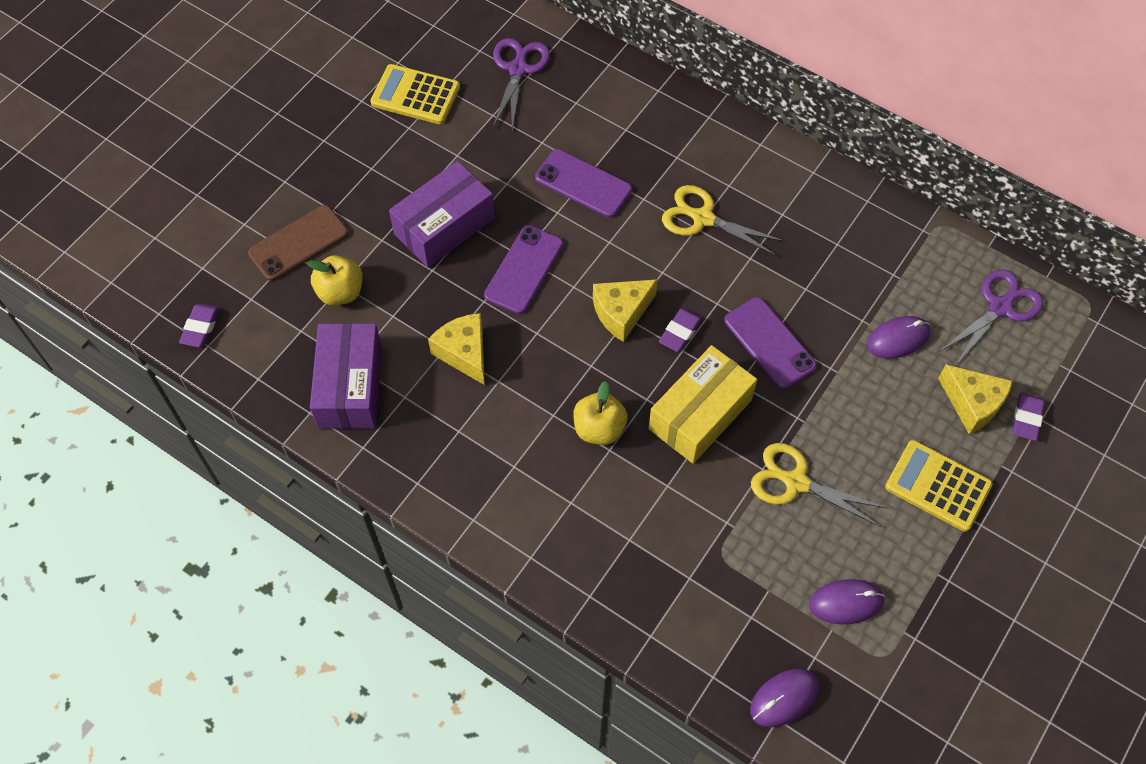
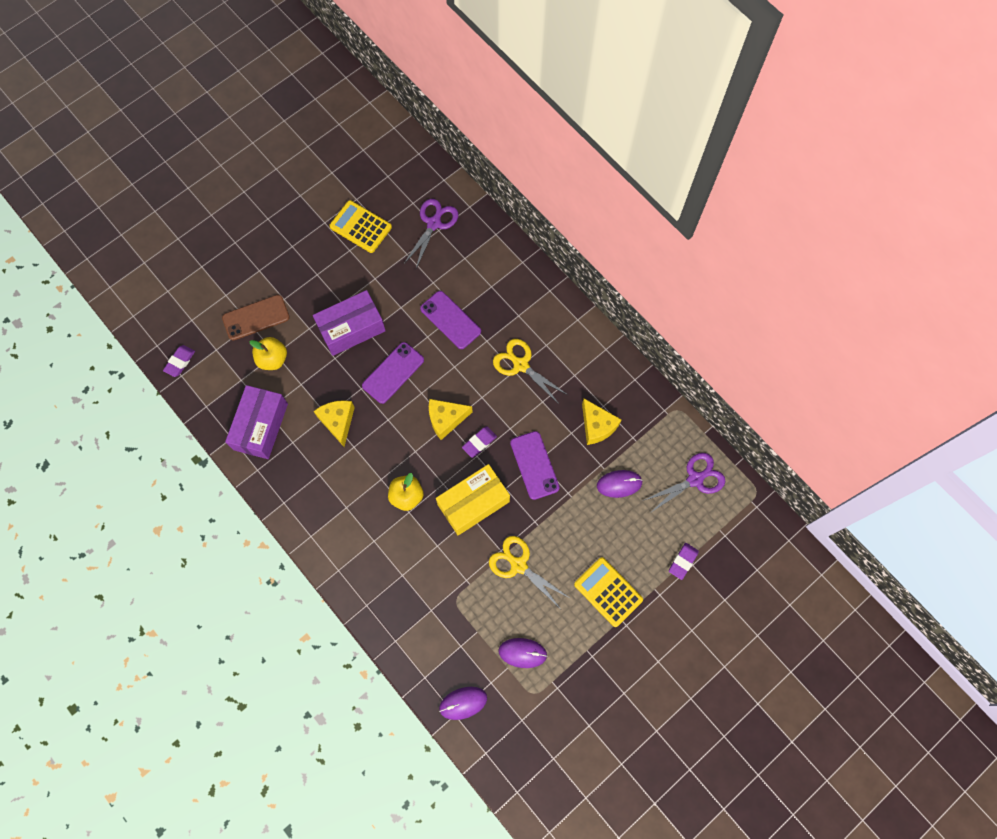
camera: 15 degrees right, 10 degrees up
(972, 404) = (651, 542): yellow cheese -> yellow cheese (597, 426)

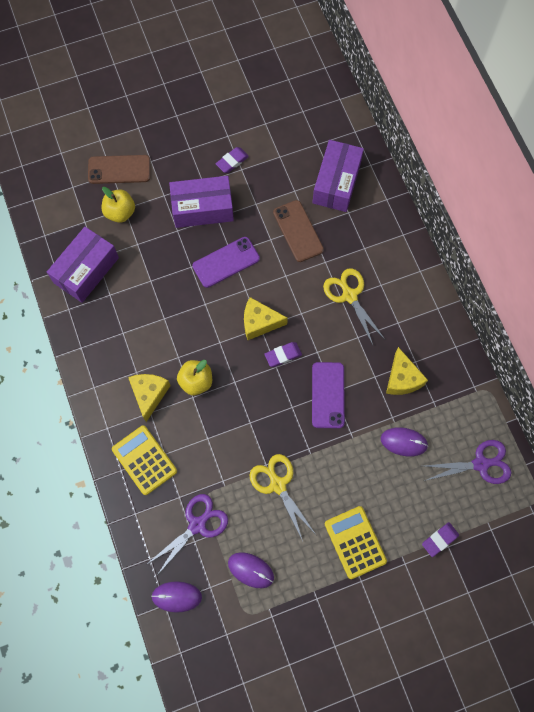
camera: 20 degrees right, 0 degrees up
(180, 362) = (36, 187): purple eraser -> purple eraser (232, 161)
(338, 422) = (158, 290): yellow cheese -> yellow cheese (149, 394)
(360, 227) = (246, 118): yellow calculator -> yellow calculator (144, 460)
(434, 223) = (316, 136): purple scissors -> purple scissors (198, 524)
(450, 320) = (298, 231): purple phone -> brown phone
(470, 262) = (336, 183): none -> purple box
(473, 503) = (256, 410): yellow box -> none

